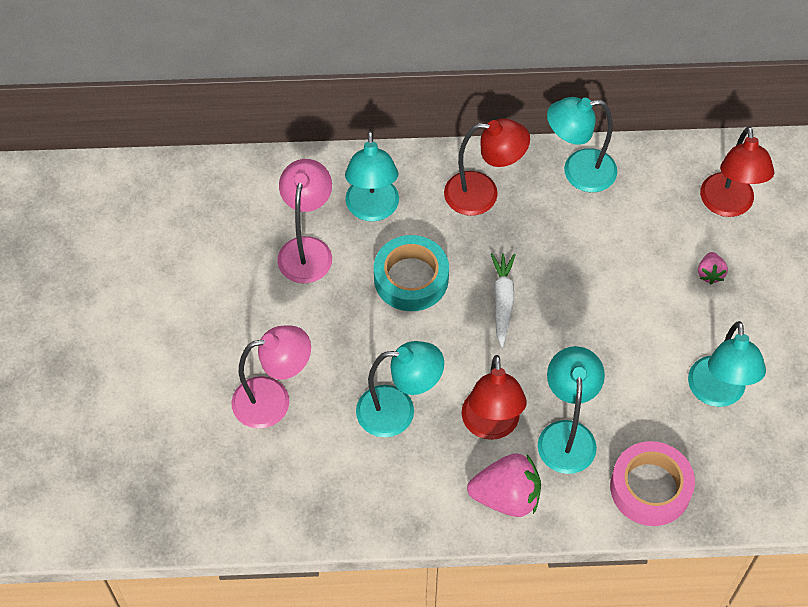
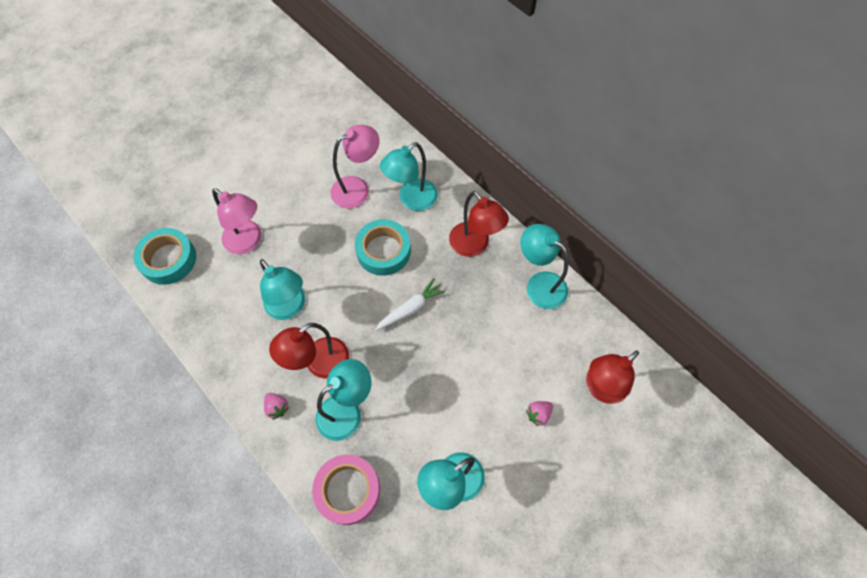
camera: 50 degrees right, 5 degrees up
(218, 496) = (168, 259): none -> turquoise tape
(506, 497) = (277, 407): pink strawberry -> pink strawberry, size x0.51

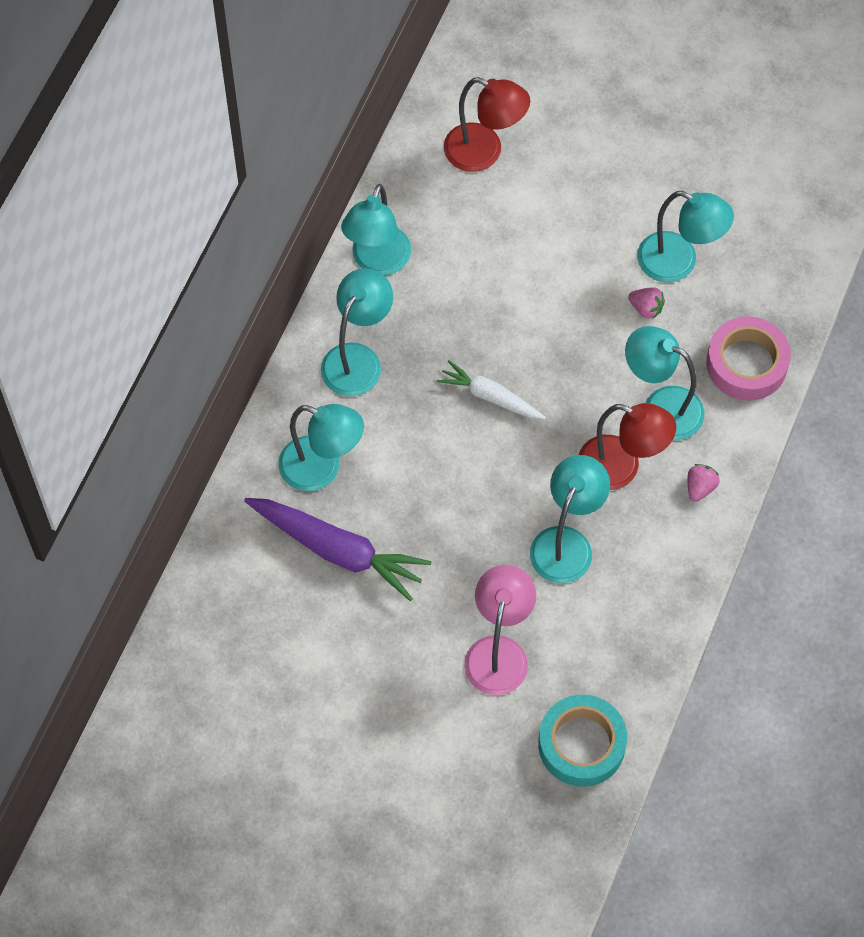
camera: 115 degrees left, 0 degrees up
(357, 188) = (337, 550): pink lamp -> purple carrot
(383, 251) = (423, 468): turquoise tape -> none
(474, 246) = (357, 359): red lamp -> turquoise lamp
(538, 414) = (551, 205): pink strawberry -> pink strawberry (646, 308)

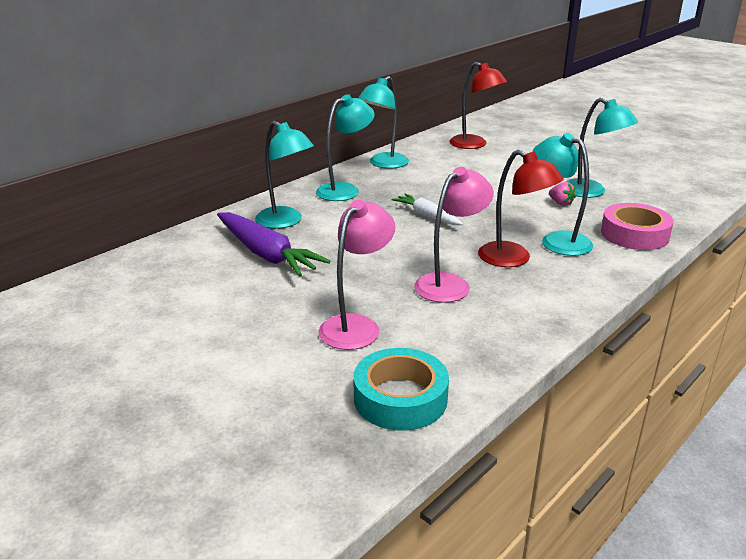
camera: 20 degrees right, 35 degrees down
(566, 543) = (450, 283): turquoise lamp -> pink lamp
(700, 487) = (578, 279): pink strawberry -> none

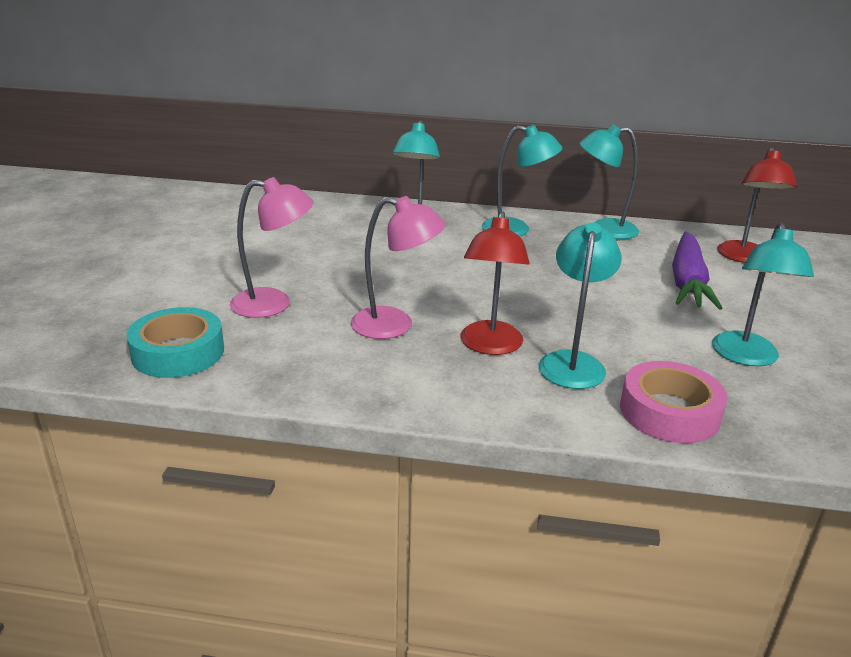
camera: 55 degrees right, 0 degrees up
(266, 254) = (350, 236): purple carrot -> purple carrot (687, 282)
(427, 216) = (521, 279): white carrot -> none
(561, 203) = (676, 344): pink strawberry -> none

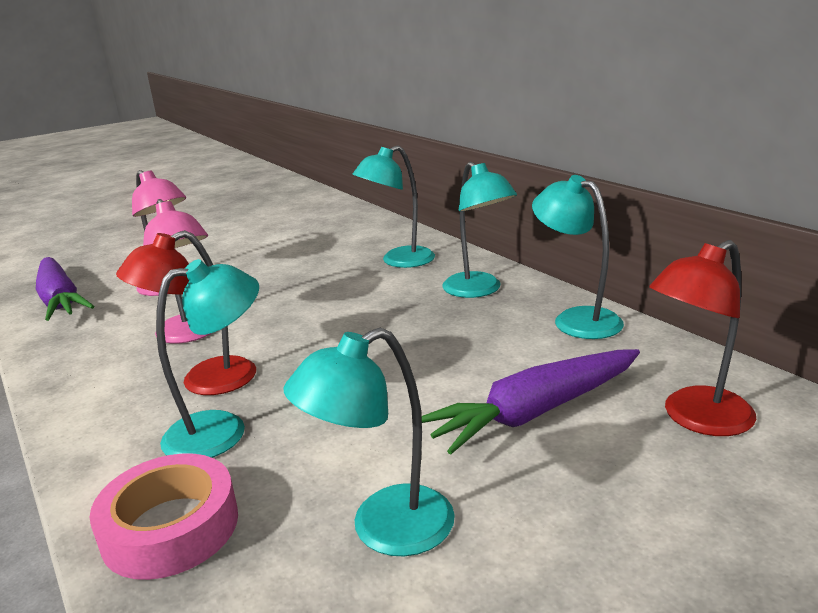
camera: 50 degrees right, 5 degrees down
(178, 352) = (60, 299): turquoise tape -> purple carrot

